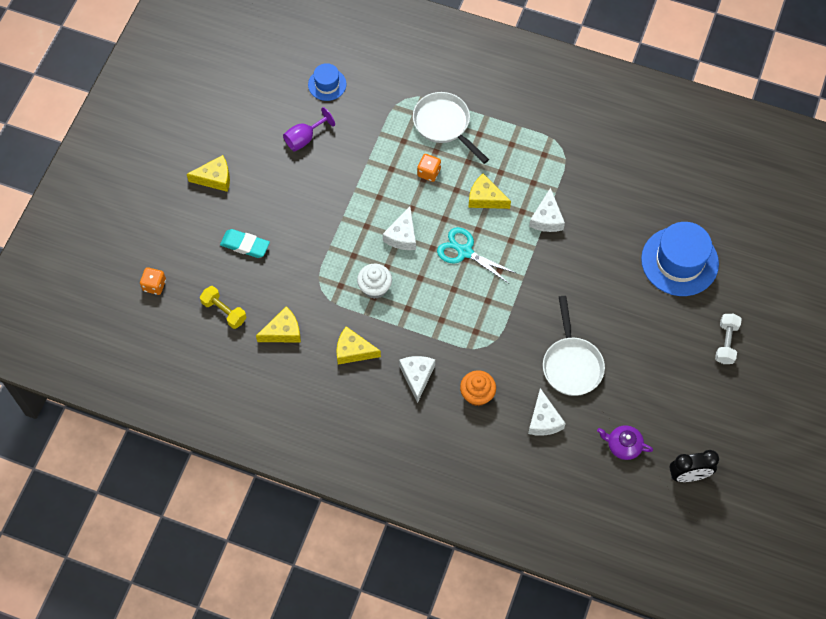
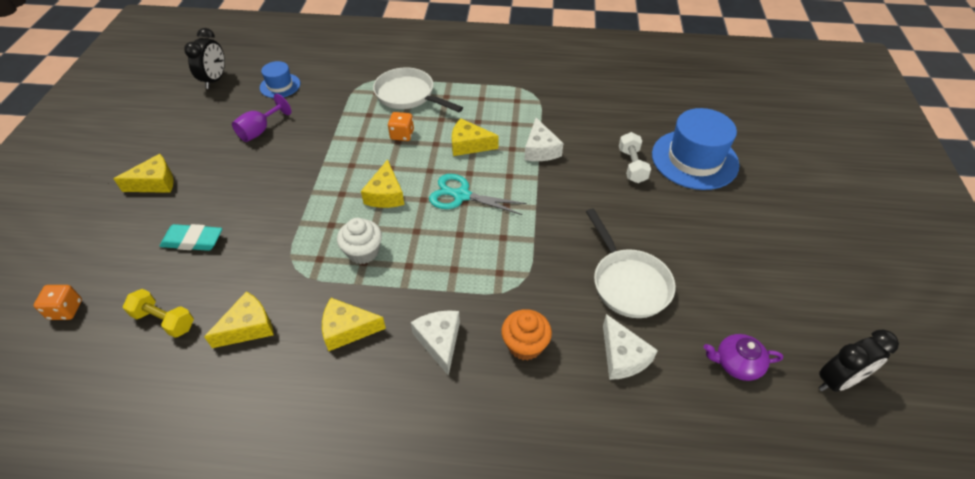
camera: 15 degrees left, 15 degrees down
(267, 63) = (215, 80): none -> black clock
(402, 235) = (385, 194): white cheese -> yellow cheese
(726, 343) = (787, 222): white dumbbell -> white dumbbell (632, 166)

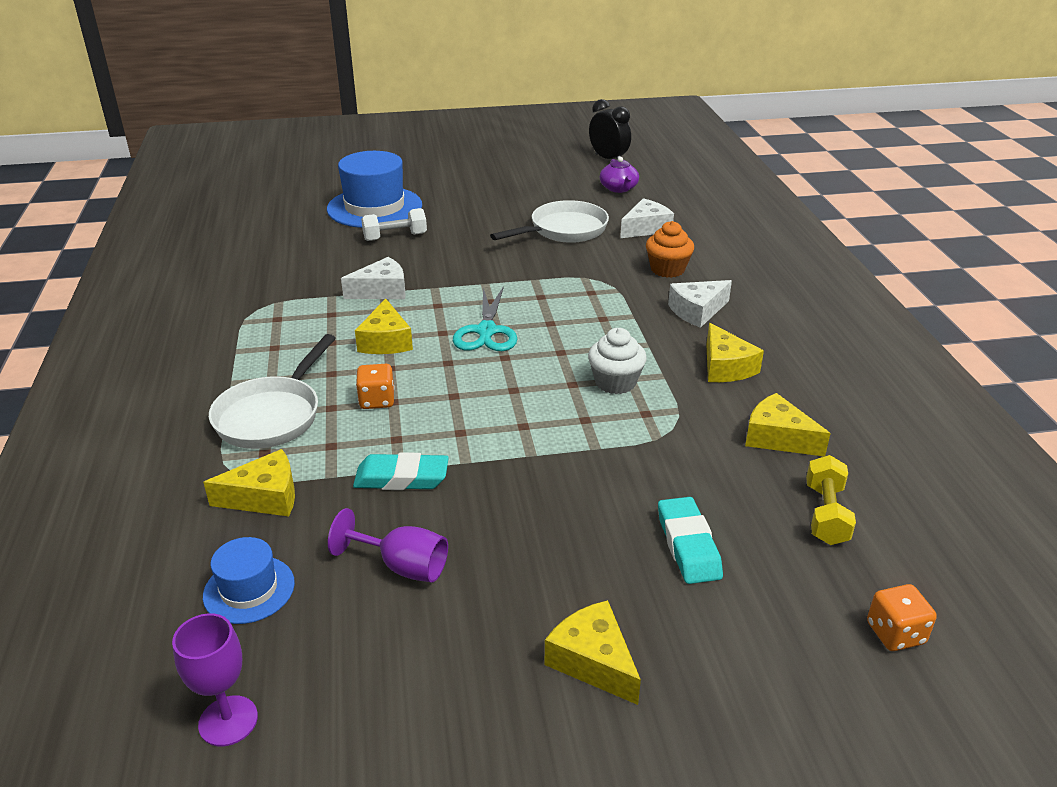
camera: 105 degrees left, 15 degrees down
(215, 80) = (228, 721): black clock -> purple goblet
(324, 137) = (401, 478): none -> turquoise eraser
(385, 194) = (509, 388): yellow cheese -> yellow cheese (265, 497)

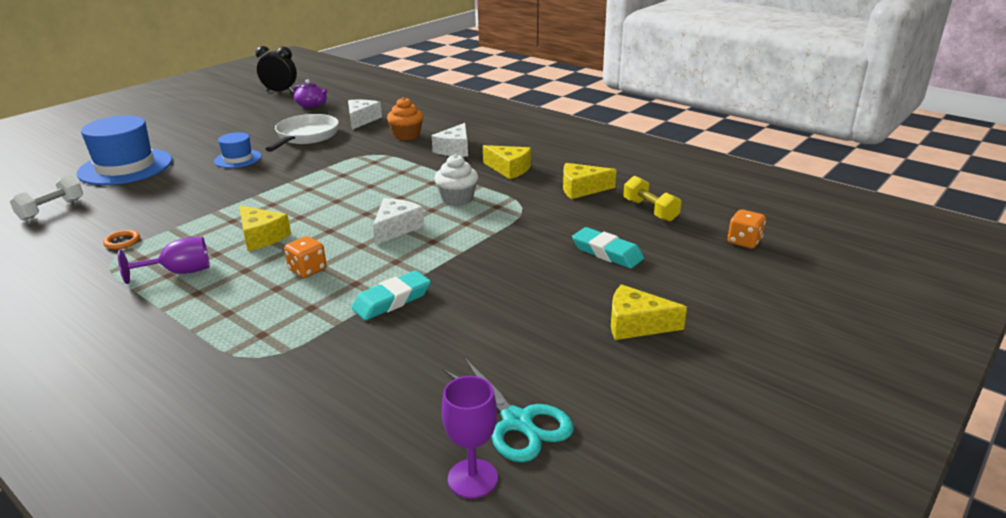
camera: 40 degrees left, 5 degrees down
(249, 589) = (375, 408): blue hat -> blue hat (238, 159)
(265, 497) = (304, 357): yellow cheese -> none
(272, 415) = (233, 312): white pan -> none
(283, 293) = (122, 242): none -> orange ring
(382, 291) = (212, 211): white cheese -> white cheese (396, 228)
(395, 237) = (173, 178): white dumbbell -> white dumbbell (51, 209)
(402, 566) = (463, 341): purple goblet -> purple goblet (179, 272)
(486, 331) = (332, 205): turquoise scissors -> turquoise scissors (517, 422)

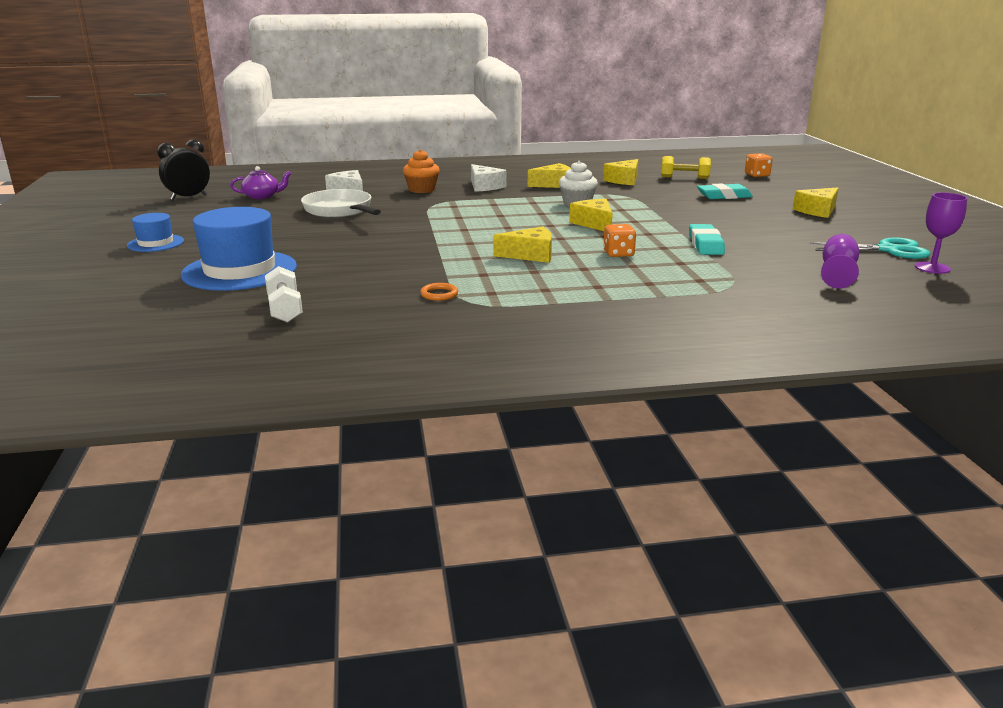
camera: 50 degrees left, 5 degrees down
(179, 272) = (548, 286): purple goblet -> purple goblet (837, 272)
(238, 159) = (334, 235): blue hat -> blue hat (155, 243)
(396, 228) = (594, 224): white cheese -> yellow cheese

